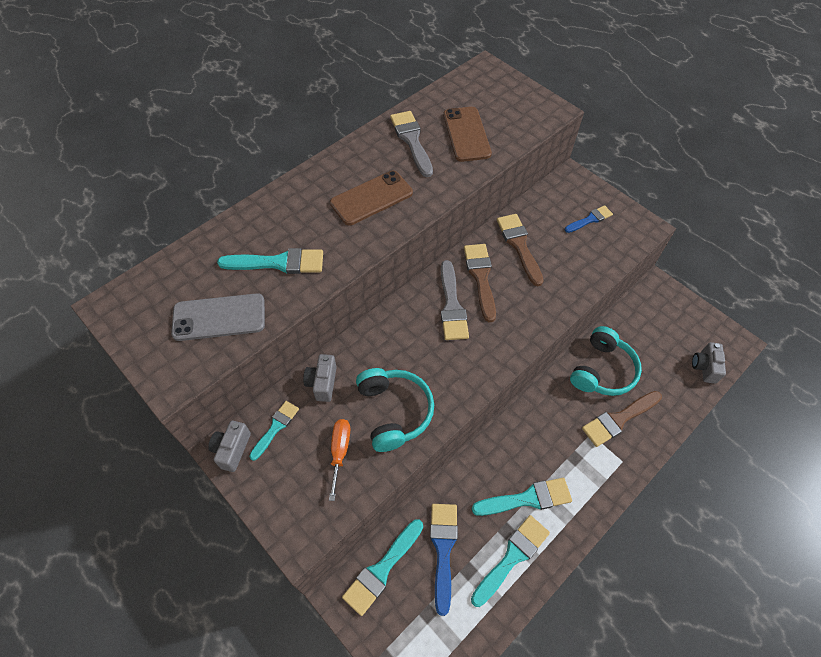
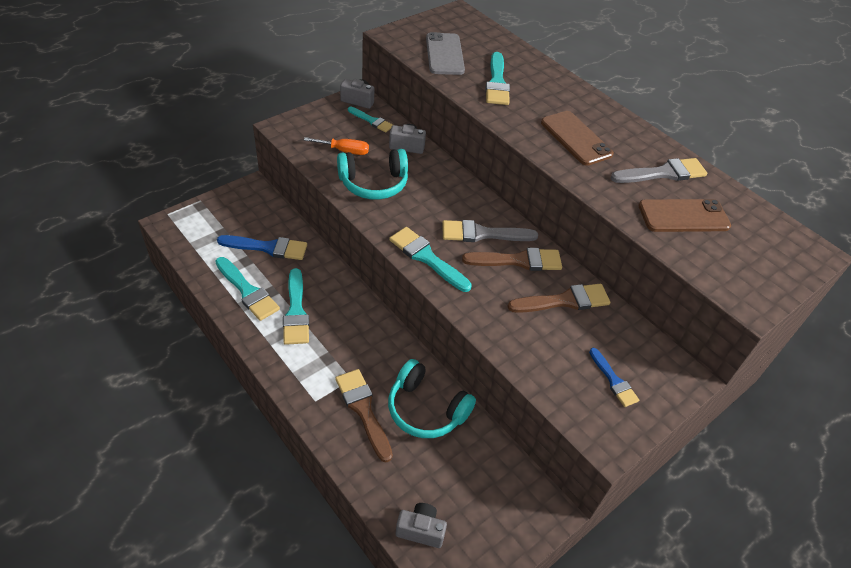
camera: 90 degrees right, 10 degrees down
(382, 569) = (263, 210): turquoise brush -> turquoise brush (426, 258)

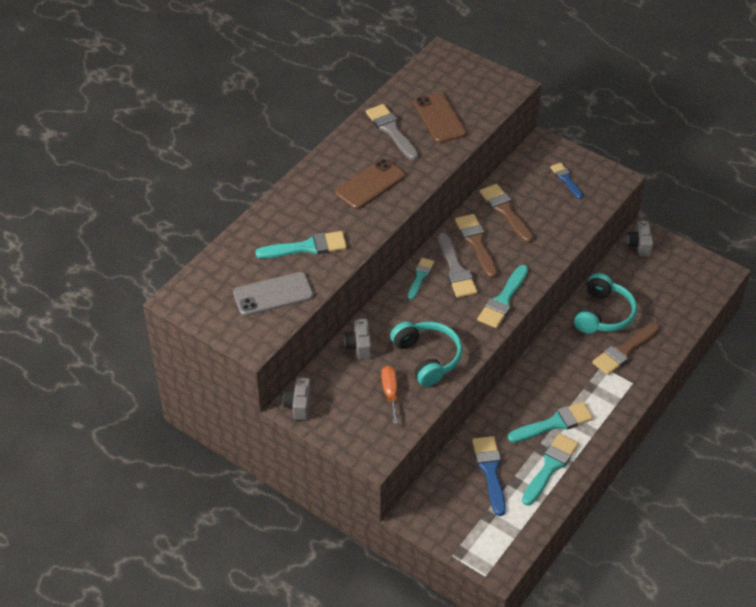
camera: 100 degrees left, 0 degrees up
(372, 121) = (330, 384): turquoise brush -> turquoise brush (420, 277)
(420, 530) = (695, 297): grey camera -> grey camera (639, 245)
(613, 380) = (566, 179): blue brush -> blue brush turned 75 degrees counterclockwise

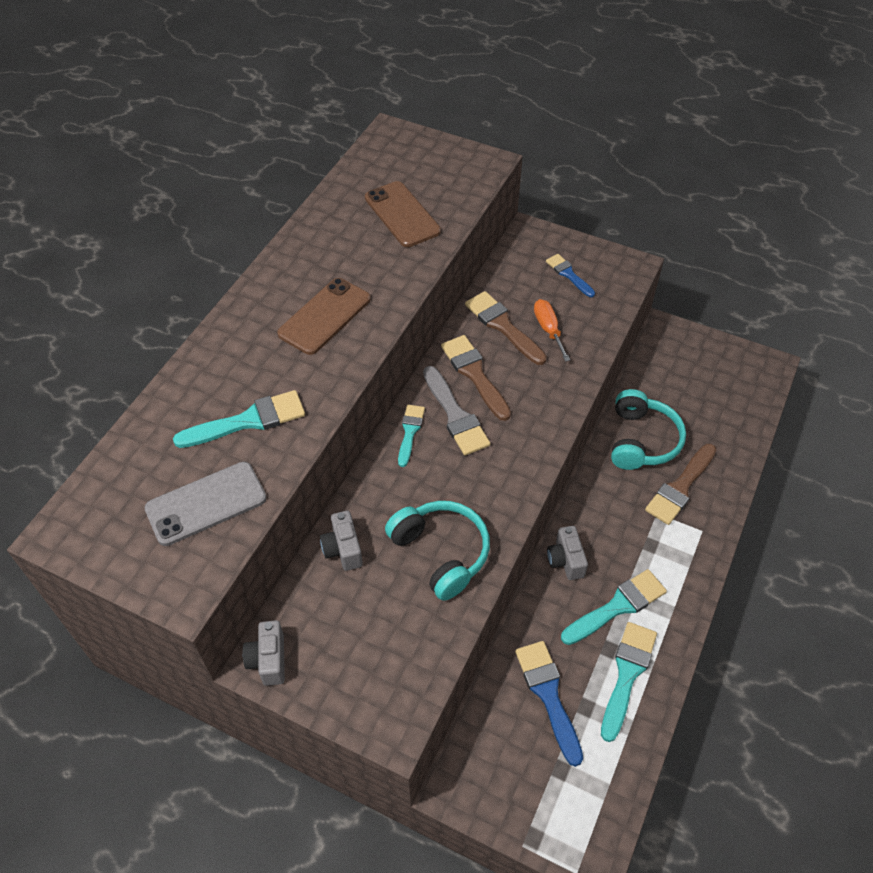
camera: 10 degrees left, 5 degrees up
(390, 393) = (398, 617): orange screwdriver -> orange screwdriver (548, 329)
(391, 130) = (341, 238): grey brush -> none
(503, 300) = (526, 450): turquoise brush -> none
(639, 245) = (662, 344): grey camera -> grey camera (565, 560)

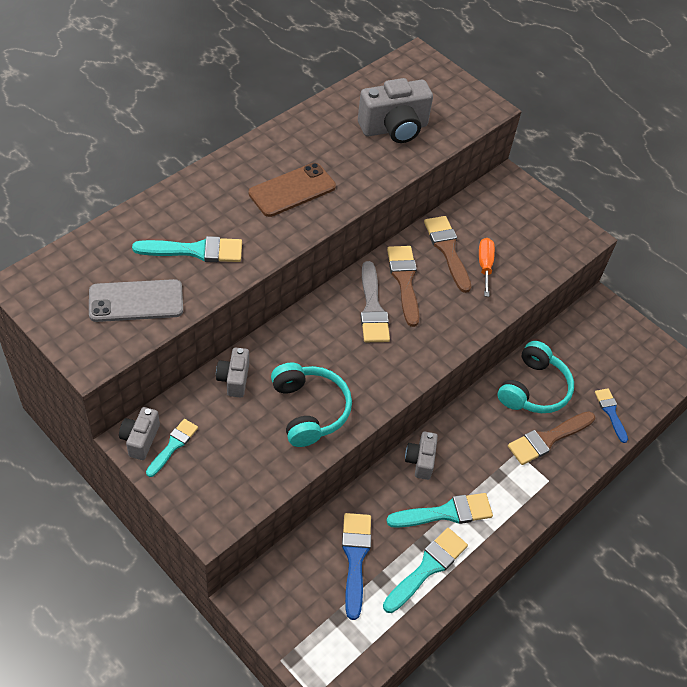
camera: 15 degrees right, 0 degrees up
(402, 214) = (394, 128): brown phone -> grey camera
(410, 432) = (329, 308): turquoise brush -> turquoise brush (173, 445)
(568, 274) = (525, 226): blue brush -> blue brush (610, 412)

